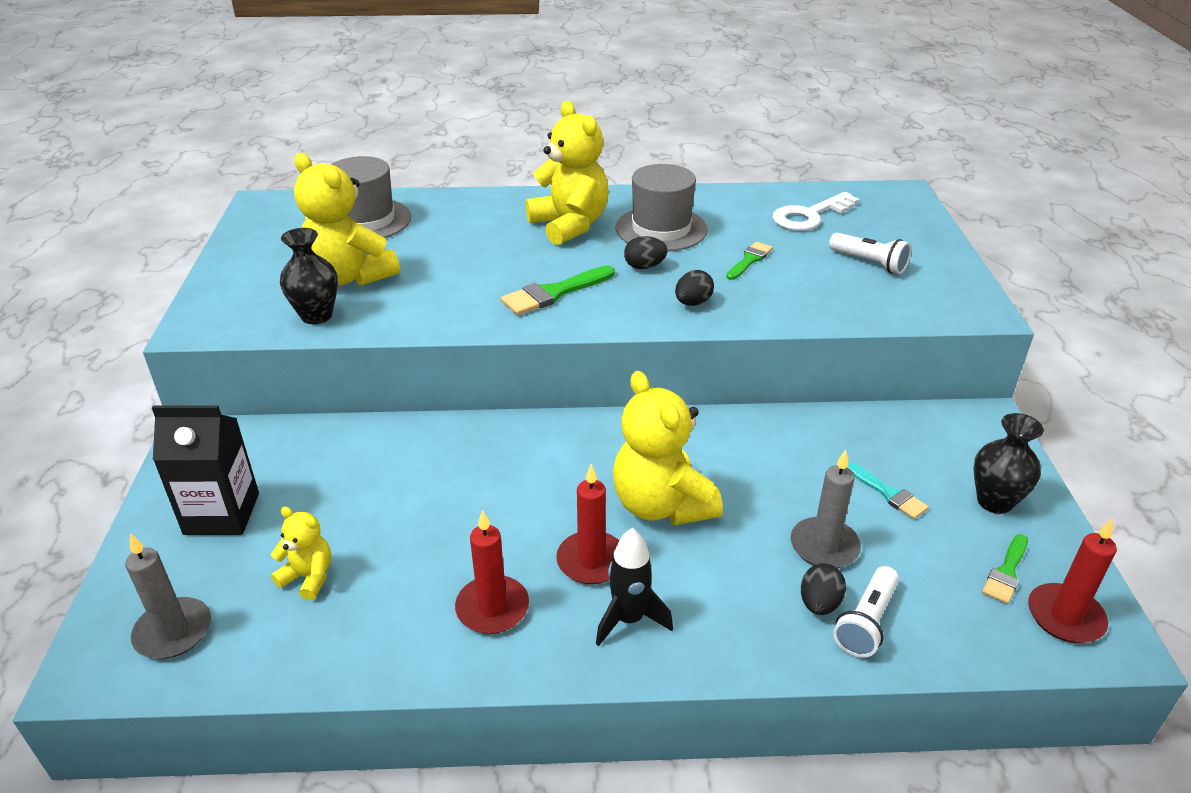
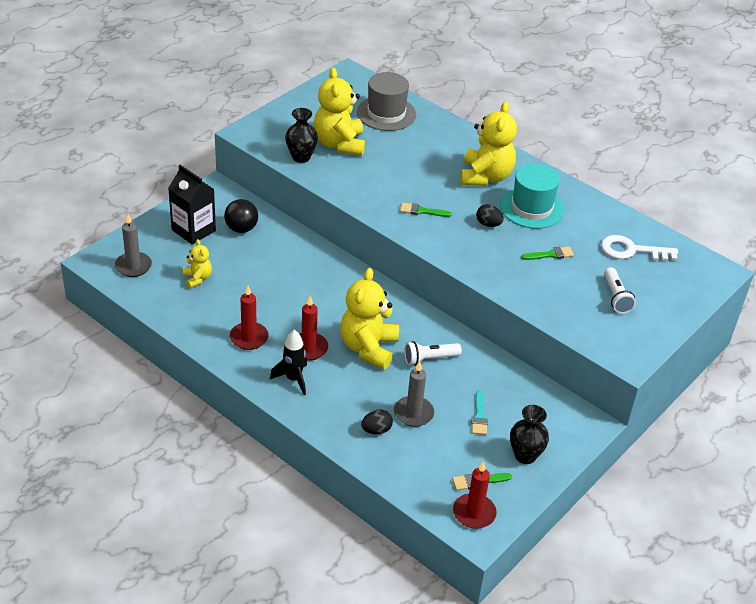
camera: 40 degrees right, 5 degrees up
(296, 467) = (241, 229): none -> black ball
(554, 293) = (422, 211): green brush -> green brush, size x0.64
(661, 229) = (532, 208): grey hat -> turquoise hat
(693, 303) = (482, 258): black egg -> none
(866, 622) = (384, 450): white flashlight -> white flashlight (429, 359)

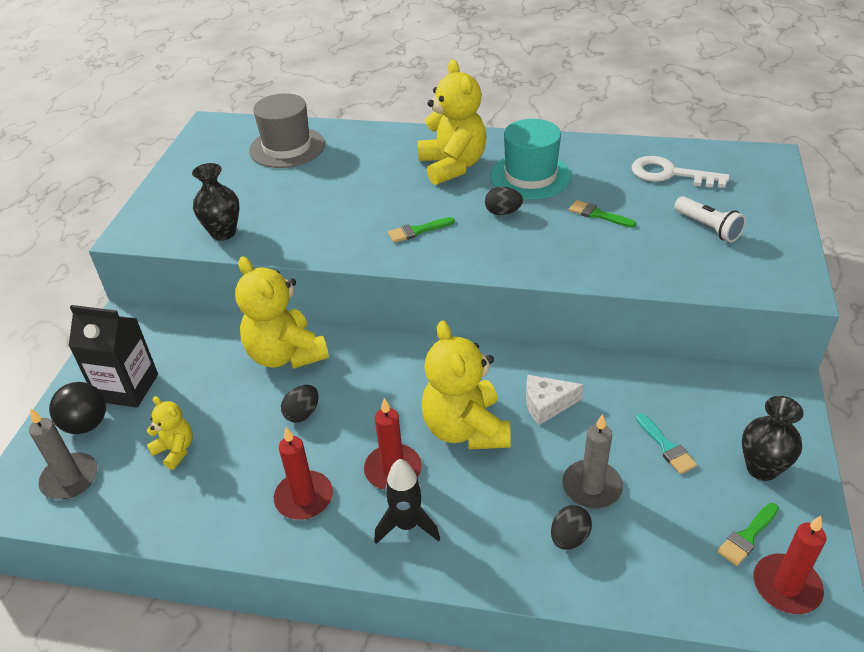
camera: 25 degrees left, 0 degrees up
(241, 229) = (191, 356): black ball -> black ball (86, 424)
(281, 293) = (302, 414): none -> black egg
(339, 144) = (259, 199): yellow teddy bear -> yellow teddy bear (285, 354)
(429, 359) = (547, 404): white flashlight -> white cheese
(550, 254) = (598, 214): green brush -> green brush turned 105 degrees counterclockwise
(632, 250) = (670, 174): white key -> white key turned 45 degrees clockwise

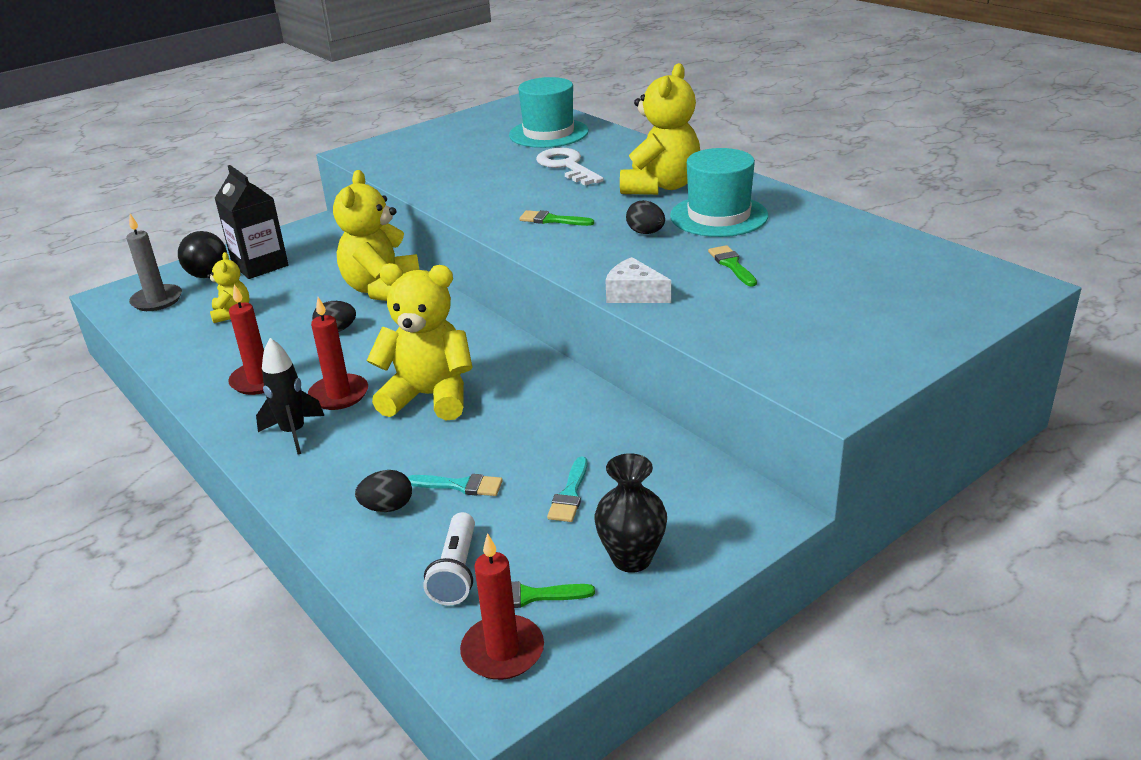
camera: 40 degrees right, 10 degrees down
(223, 233) = (412, 172): black vase -> none
(287, 147) = (548, 133): grey hat -> turquoise hat
(466, 429) = (429, 396): yellow teddy bear -> yellow teddy bear turned 75 degrees clockwise
(547, 404) = (518, 413): white cheese -> white cheese (634, 294)
(591, 487) = (460, 485): grey candle -> turquoise brush
(670, 174) = (868, 260): white key -> white key (566, 166)
(708, 228) = (829, 315): white flashlight -> white flashlight (456, 572)

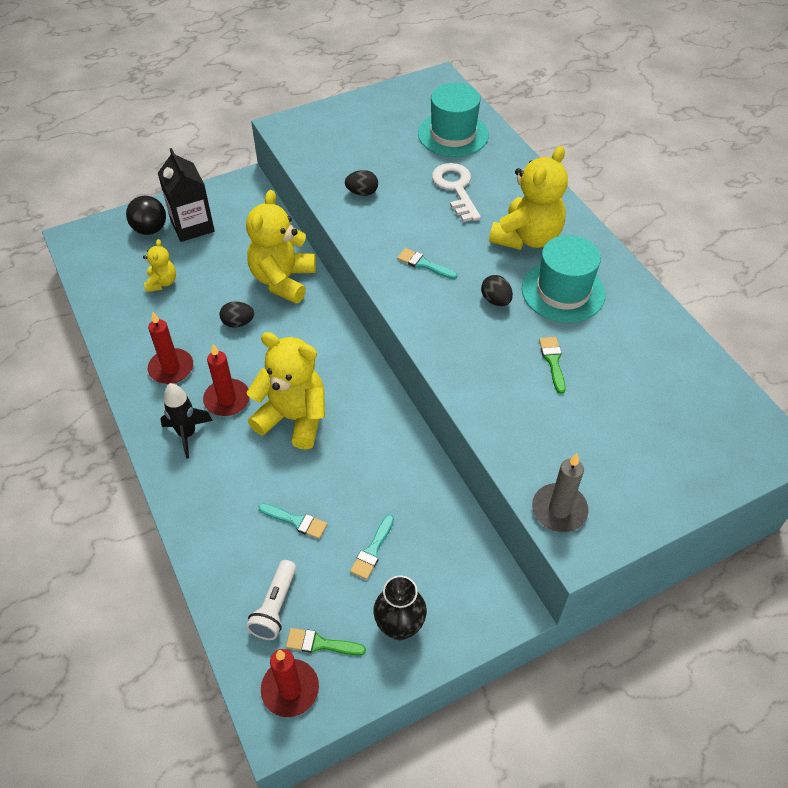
camera: 10 degrees right, 20 degrees up
(157, 300) = (107, 252): grey candle -> grey candle (559, 510)
(387, 507) = (240, 530): black egg -> black egg (362, 193)
(552, 220) = (424, 264): green brush -> turquoise brush
(634, 294) = (463, 380): white cheese -> none

